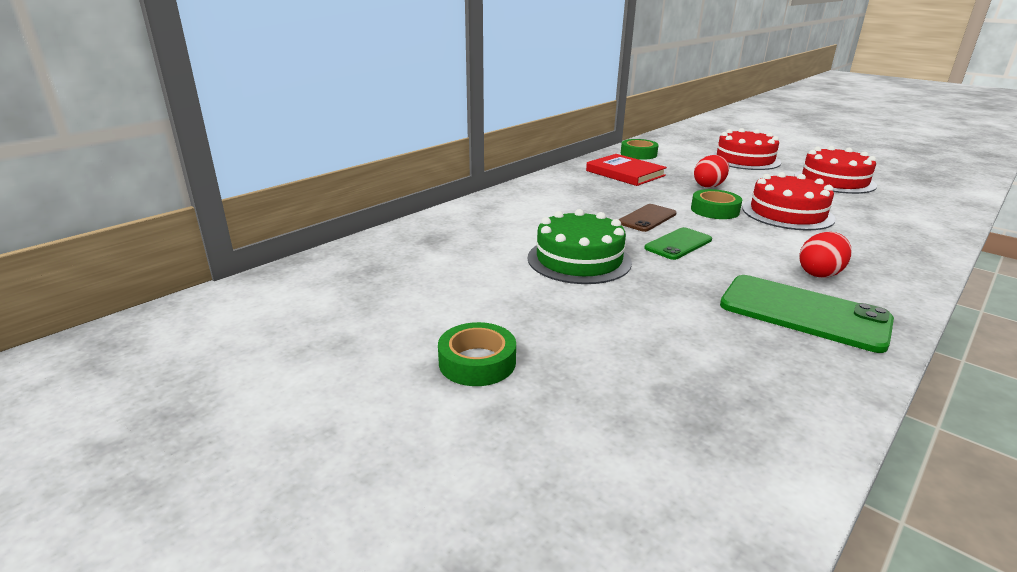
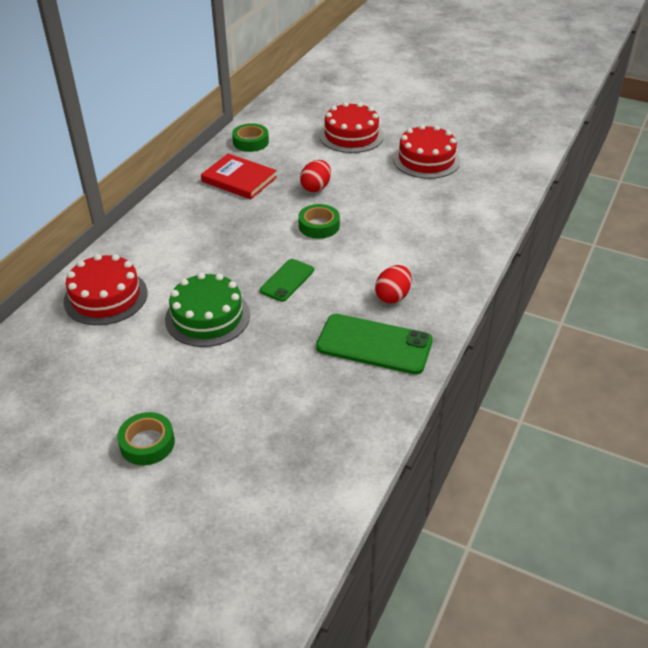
camera: 15 degrees left, 15 degrees up
(647, 218) = (261, 249): brown phone -> none
(787, 213) = (379, 219): red cake -> red cake (105, 297)

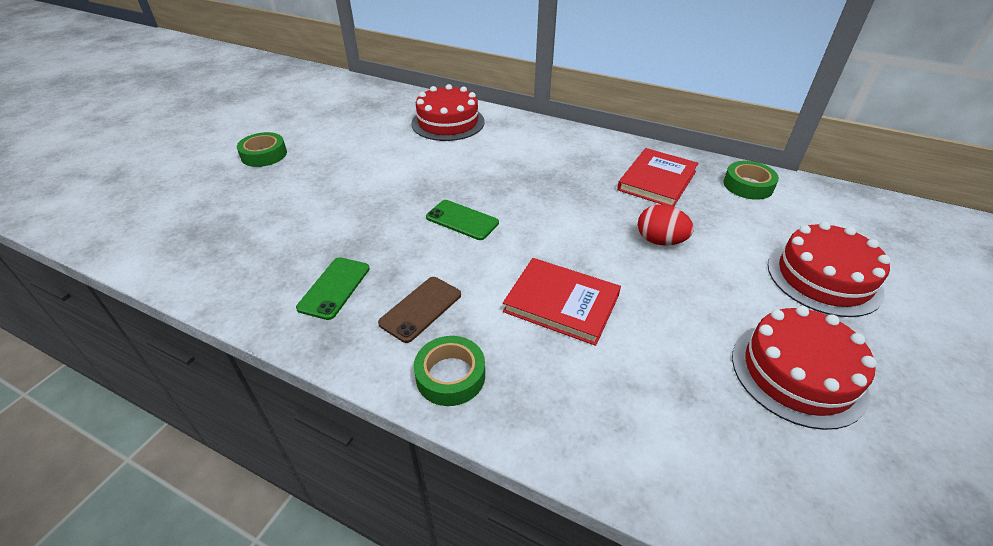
camera: 90 degrees right, 0 degrees up
(207, 317) = (410, 173): green cake -> none
(319, 226) = (571, 244): green tape -> green tape (450, 376)
(374, 344) = (334, 288): green phone -> green phone, size x0.59
(382, 233) = (561, 303): none -> red book
(393, 296) = (420, 309): red egg -> brown phone

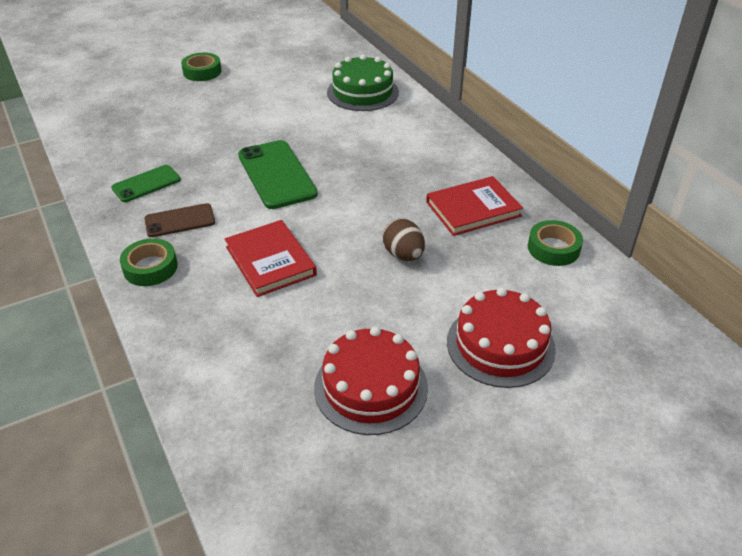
camera: 35 degrees right, 0 degrees up
(448, 122) = (362, 92): red cake -> green cake
(462, 220) = (277, 174): green phone -> green phone, size x1.68
(660, 241) = (403, 255): red egg -> brown egg

